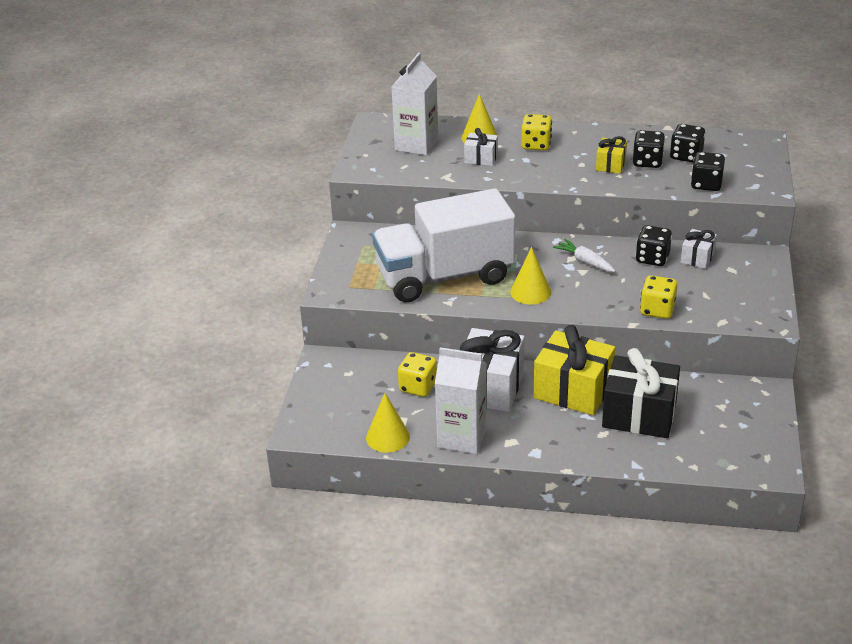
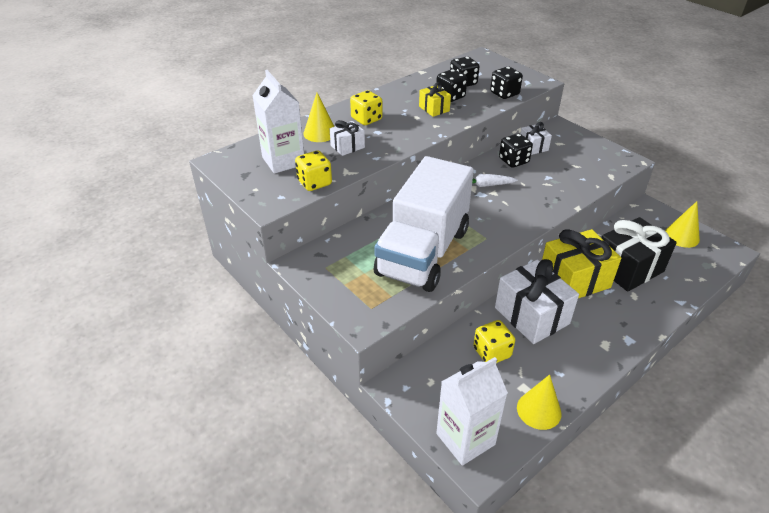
camera: 50 degrees left, 5 degrees up
(462, 437) = (578, 367): white carton -> white carton (465, 439)
(530, 292) = (491, 226): yellow cone -> yellow cone (681, 236)
(657, 310) = (572, 190): yellow dice -> yellow dice (314, 182)

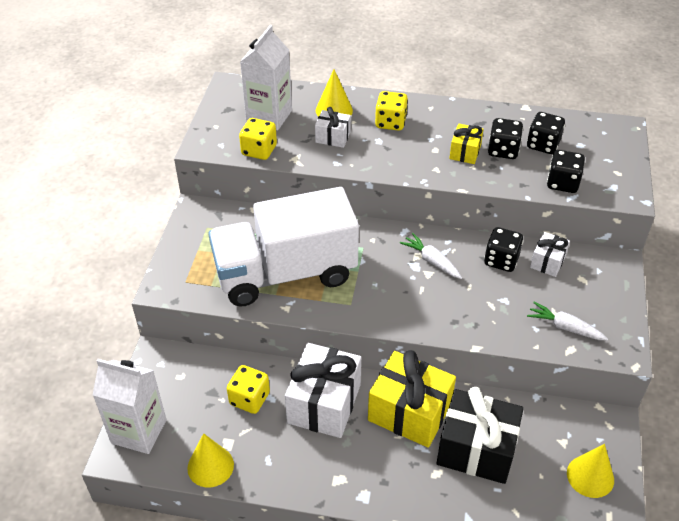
camera: 50 degrees right, 5 degrees up
(592, 168) = (565, 327): none -> white carrot

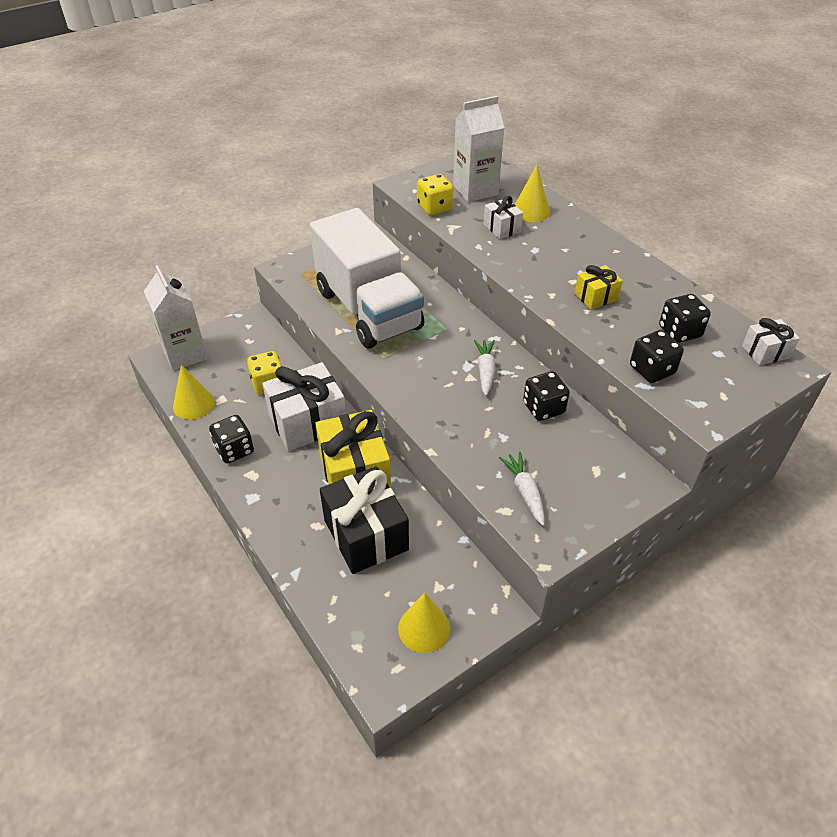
camera: 45 degrees right, 0 degrees up
(285, 273) = (368, 310): white truck -> white truck turned 150 degrees counterclockwise
(390, 122) = (564, 243): yellow dice -> none
(503, 150) = (633, 315): black dice -> black dice (234, 450)
(547, 262) = (583, 437): white gift -> white gift (765, 352)

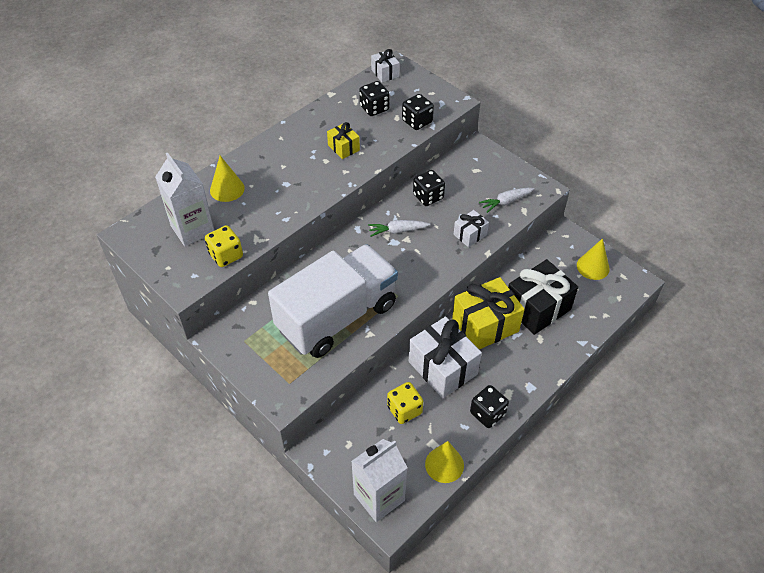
camera: 100 degrees left, 5 degrees up
(502, 228) = (256, 206): white gift -> white gift (470, 234)

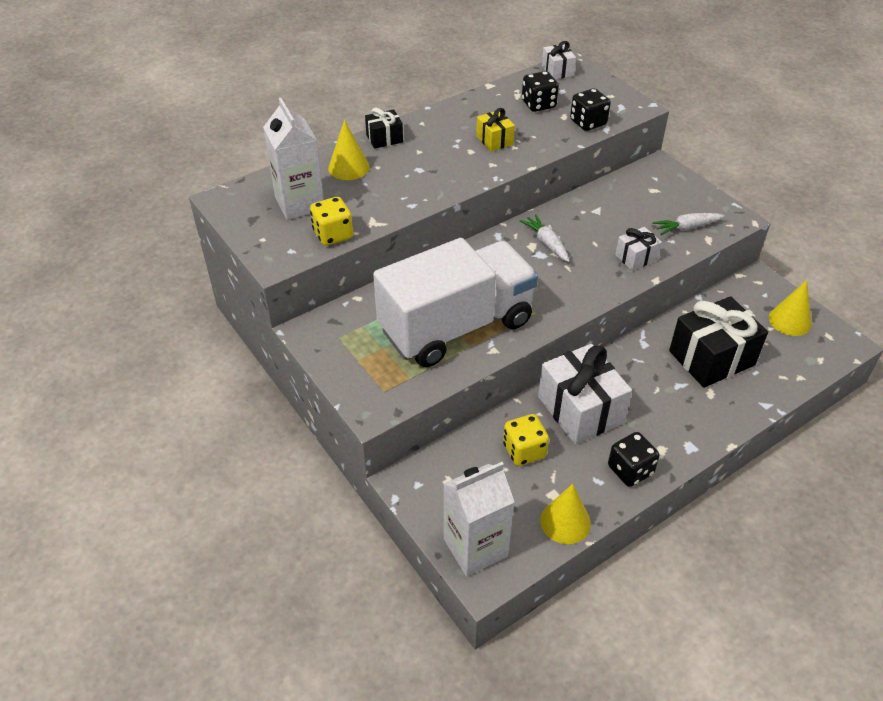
camera: 10 degrees right, 5 degrees down
(252, 157) = (384, 138): none -> black gift
(397, 231) = (546, 243): white carrot -> white carrot turned 60 degrees clockwise
(428, 197) = (590, 211): black dice -> none
(485, 325) = (641, 368): yellow gift -> none

